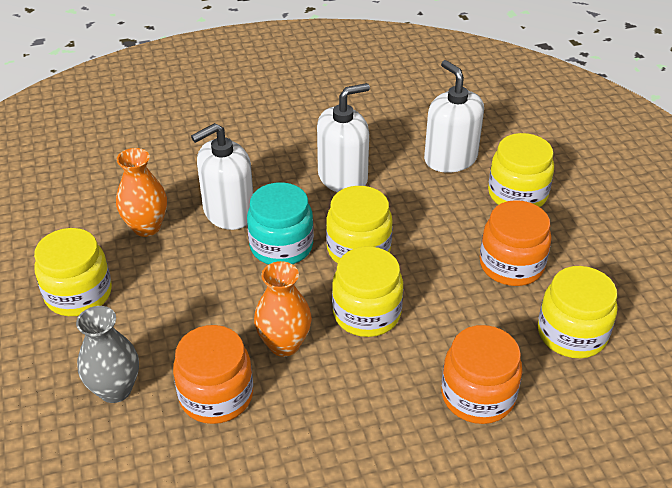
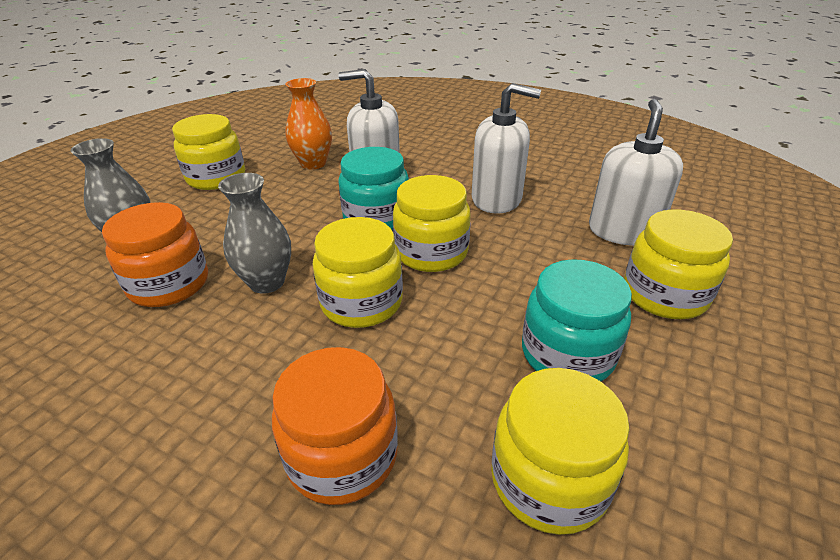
camera: 45 degrees right, 5 degrees down
(284, 344) = (267, 282): orange vase -> grey vase
(511, 265) = (567, 354): orange jar -> turquoise jar

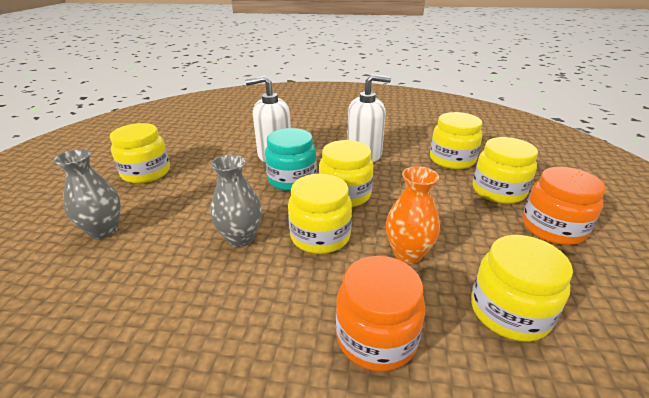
camera: 20 degrees left, 5 degrees down
(169, 284) = (161, 257): orange jar -> orange jar (552, 228)
(313, 163) = (219, 151): orange vase -> orange vase (408, 253)
(567, 354) = (469, 237): turquoise jar -> none
(623, 231) = (452, 160): white soap dispenser -> yellow jar

